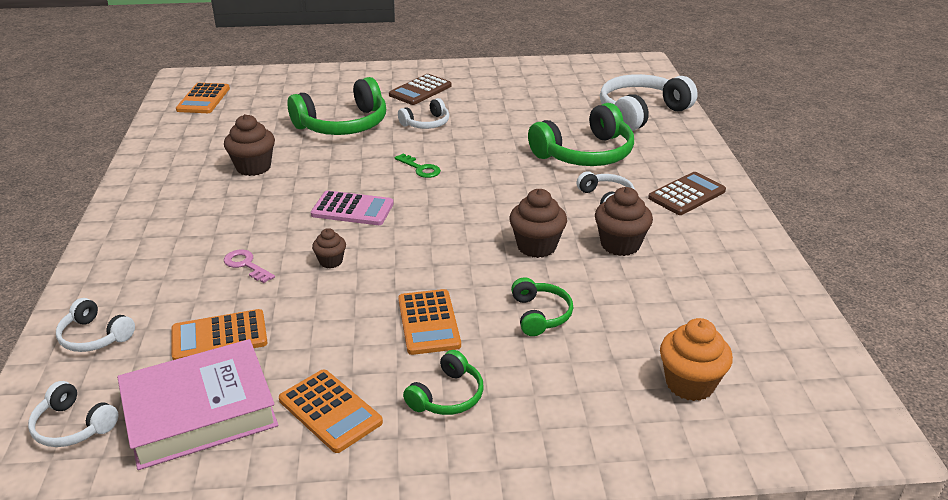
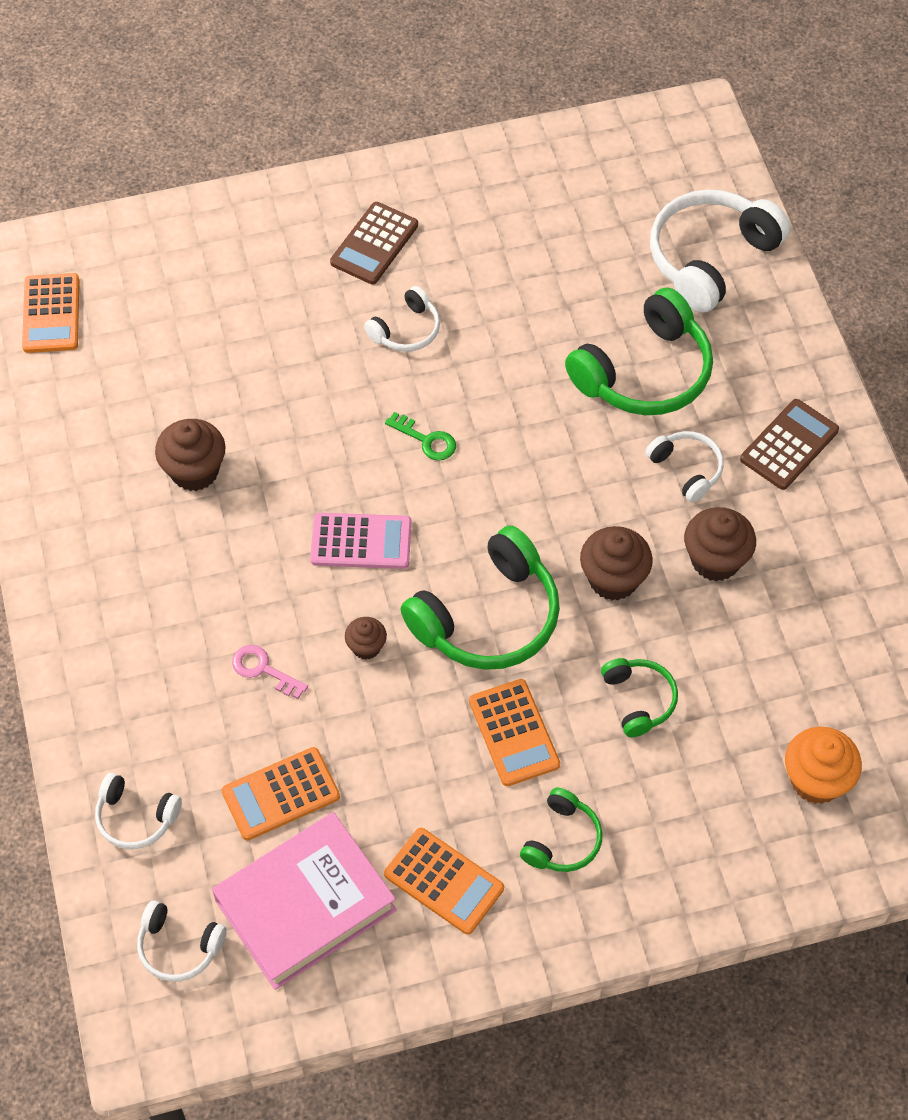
camera: 10 degrees left, 25 degrees up
(343, 125) = (286, 351): green headphones -> green headphones (488, 617)

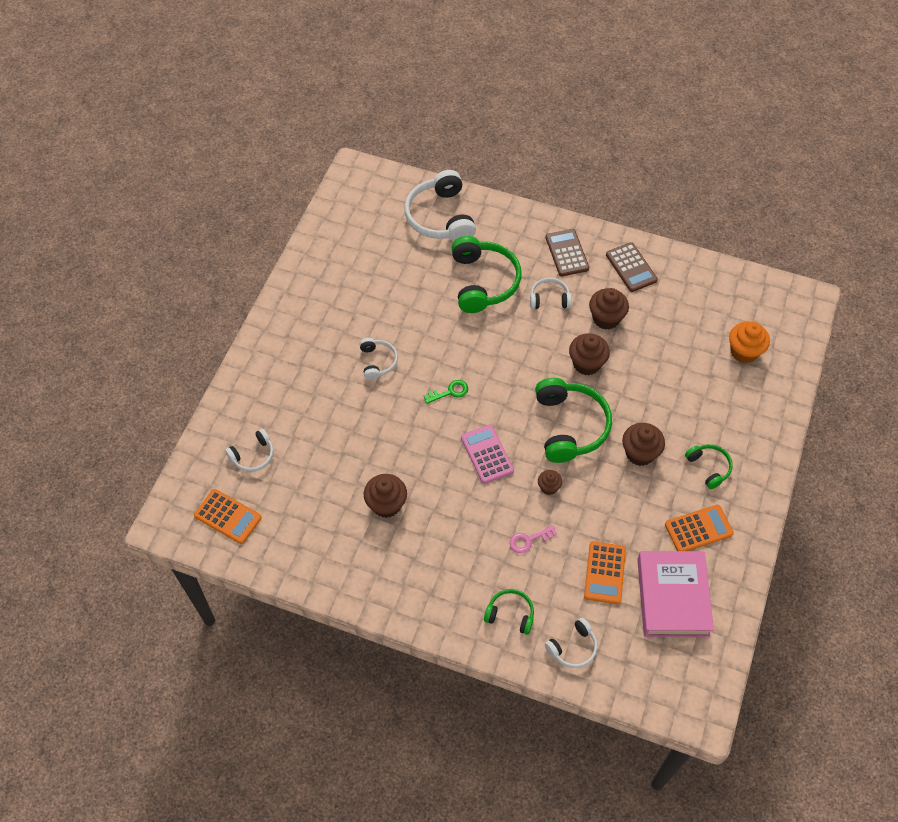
camera: 55 degrees left, 0 degrees up
(179, 947) = (659, 667): white headphones -> white headphones (253, 455)
(361, 541) = (487, 454): pink calculator -> pink calculator turned 60 degrees counterclockwise
(374, 244) = (313, 344): brown calculator -> brown calculator (631, 267)
(514, 733) = (640, 453): orange calculator -> brown cupcake
(639, 700) = (657, 393): green headphones -> green headphones (510, 614)

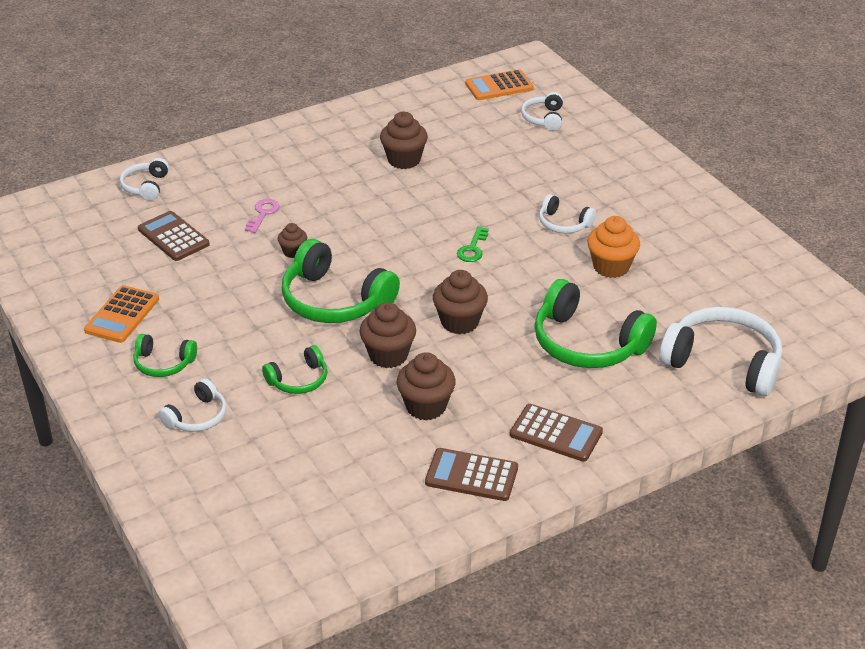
camera: 130 degrees right, 20 degrees down
(487, 454) = (376, 235): pink calculator -> none
(510, 614) = (219, 172): green headphones -> green headphones (298, 380)
(549, 299) = (505, 379): white headphones -> white headphones (197, 417)
(605, 573) = (173, 237): orange calculator -> brown calculator
(640, 453) = (244, 327): brown cupcake -> brown cupcake (459, 322)
(672, 597) = (96, 261): pink book -> none
(744, 352) = (241, 490): orange cupcake -> orange cupcake (611, 267)

